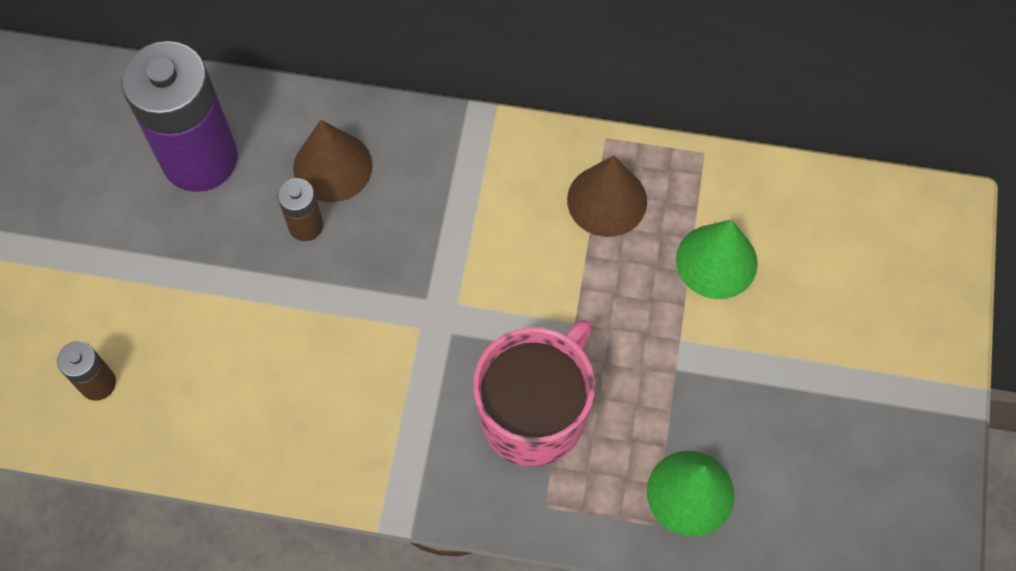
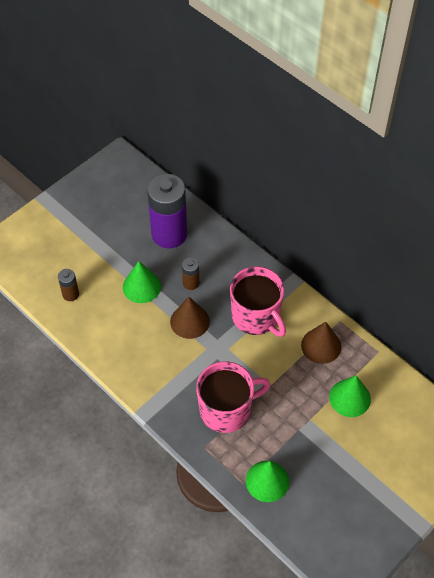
camera: 35 degrees right, 10 degrees down
(221, 286) = (141, 286): none -> green cone
(332, 166) = (218, 267): brown cone -> brown cone (189, 321)
(463, 216) = (256, 316): none -> pink mug

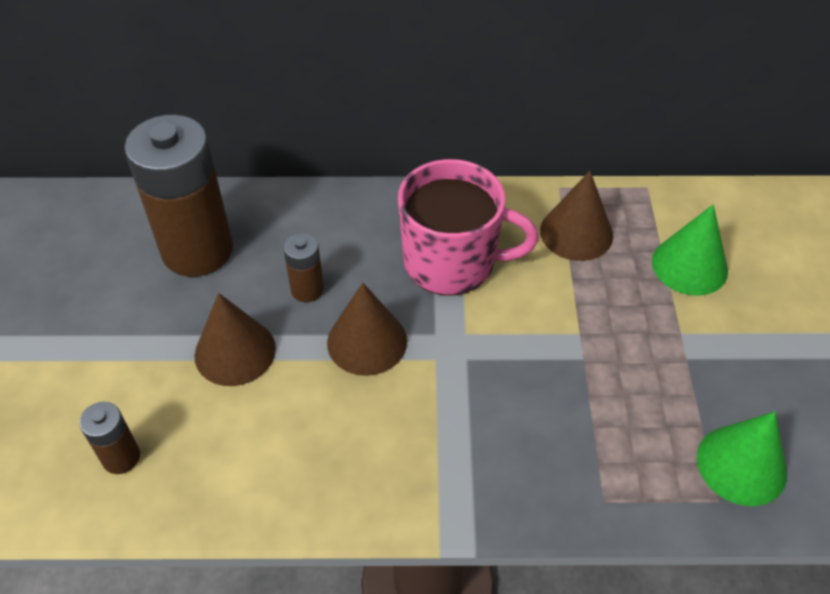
camera: 45 degrees left, 5 degrees down
(141, 286) = (235, 351): green cone -> brown cone
(169, 234) = (197, 250): purple battery -> brown battery
(226, 410) = (567, 418): pink mug -> none

